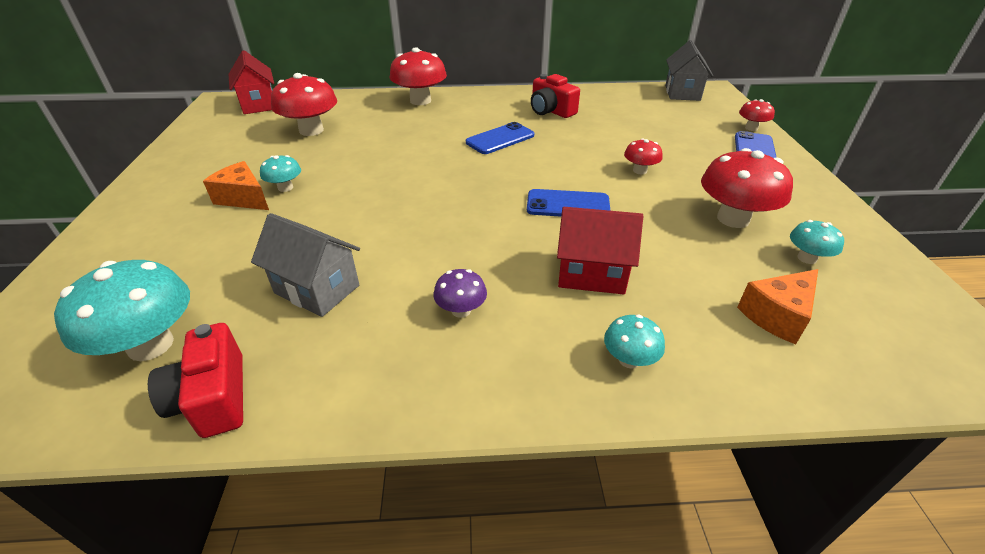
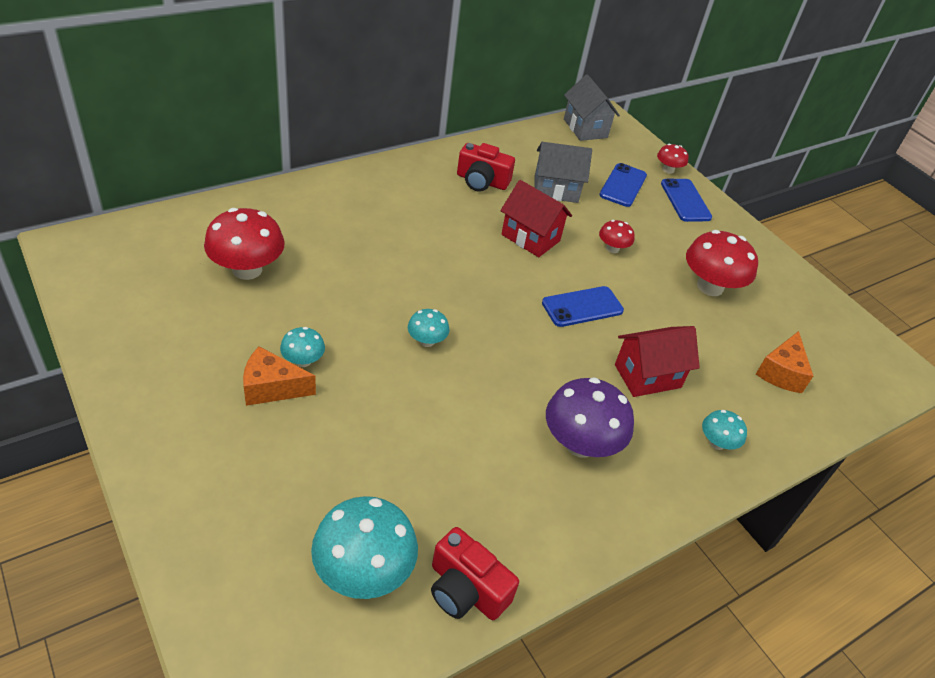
camera: 35 degrees left, 5 degrees up
(259, 104) = (132, 240): red house -> red house (530, 238)
(317, 289) = (451, 466): grey house -> grey house (556, 190)
(420, 101) = (331, 192): red mushroom -> none
(461, 310) = (580, 443): purple mushroom -> purple mushroom, size x1.92
(500, 139) = (463, 235): blue phone -> blue phone (623, 185)
(807, 258) = (774, 313): turquoise mushroom -> turquoise mushroom (426, 341)

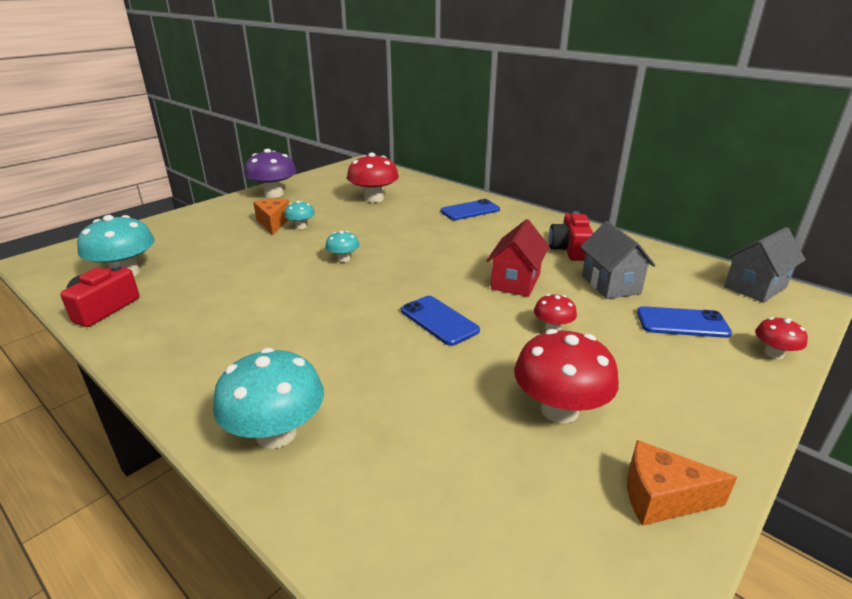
camera: 80 degrees right, 15 degrees down
(580, 443) = (253, 340): purple mushroom -> purple mushroom (273, 194)
(647, 376) = (361, 371): red house -> none
(685, 200) = (725, 374): blue phone -> blue phone (470, 210)
(717, 443) = (276, 433): turquoise mushroom -> turquoise mushroom, size x1.92
(781, 372) = (432, 495): orange cheese -> orange cheese (661, 497)

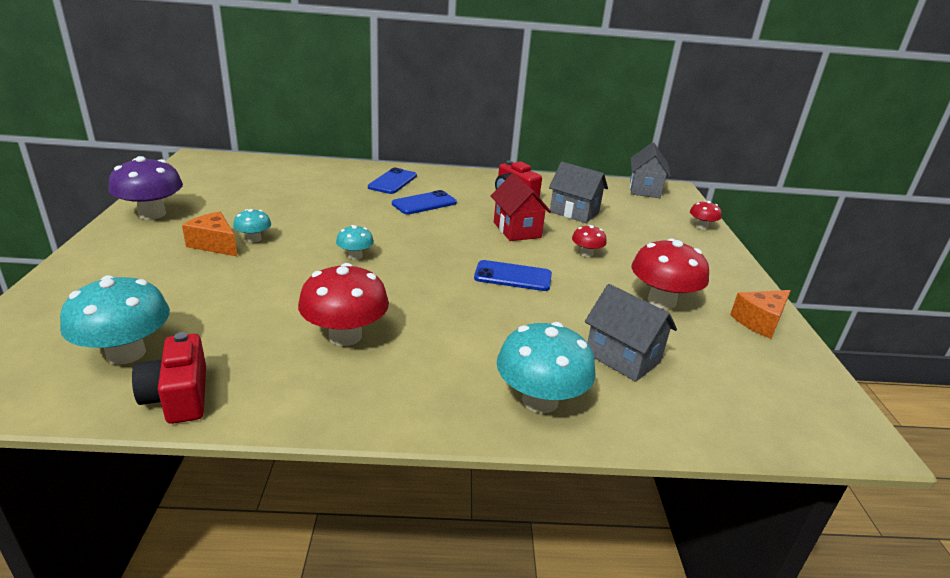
camera: 45 degrees left, 0 degrees up
(374, 199) = (283, 192): red mushroom -> red mushroom (345, 336)
(413, 441) = (622, 357): none -> grey house
(682, 323) = (642, 224): blue phone -> blue phone (424, 203)

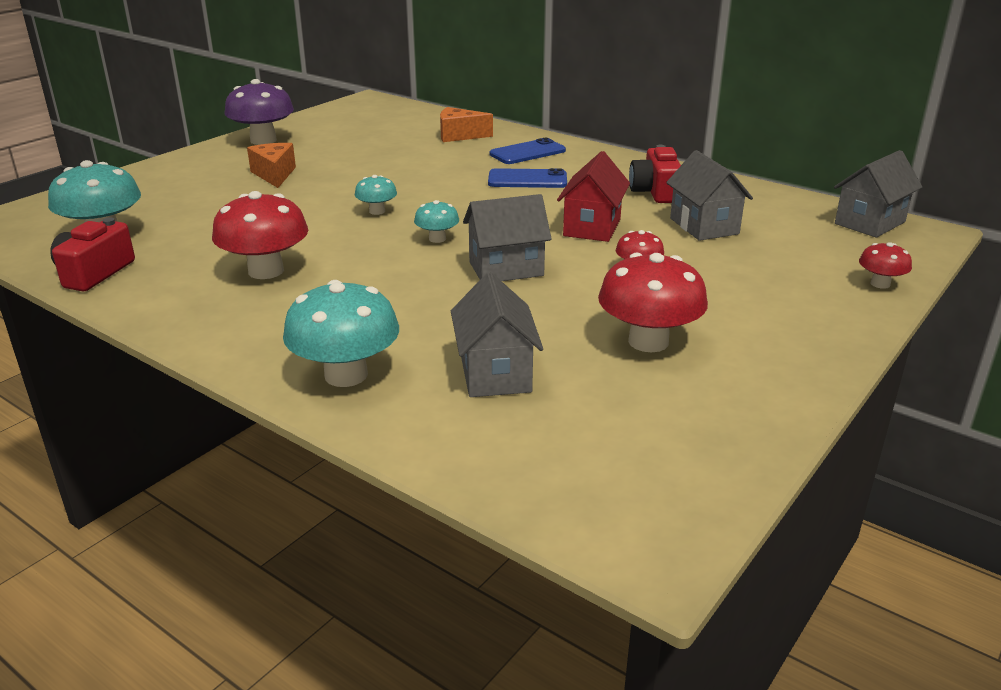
camera: 40 degrees right, 0 degrees up
(254, 239) = (312, 177): turquoise mushroom -> turquoise mushroom (437, 239)
(513, 276) = (506, 269): blue phone -> grey house
(759, 322) = (751, 403): orange cheese -> orange cheese (459, 136)

